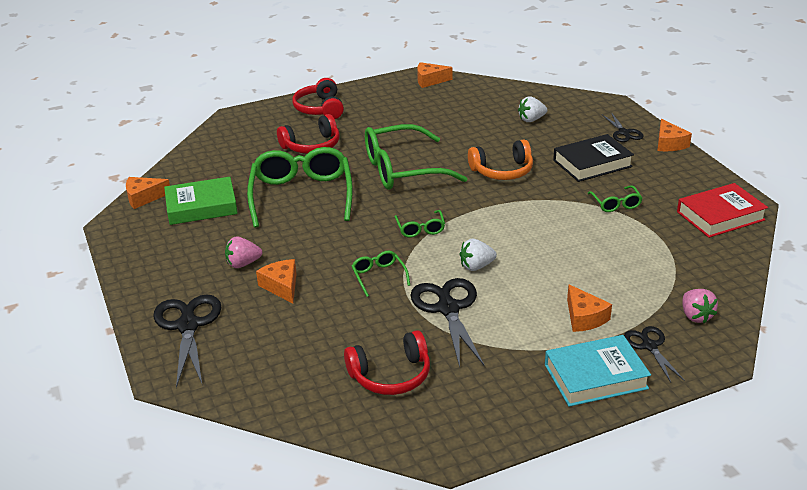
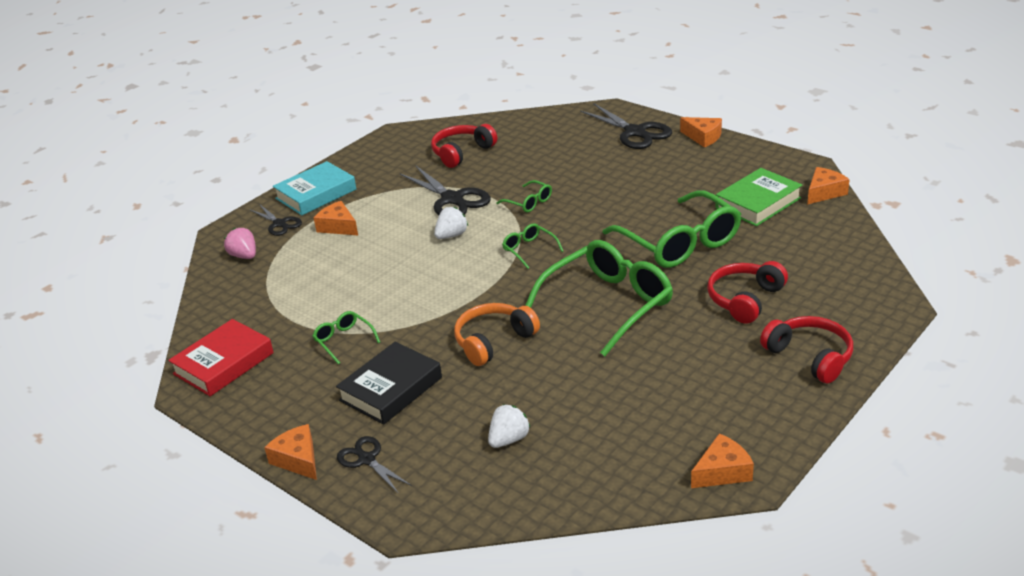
camera: 155 degrees right, 0 degrees up
(243, 264) = (651, 176): pink strawberry -> none
(281, 286) = (599, 172): orange cheese -> orange cheese (703, 137)

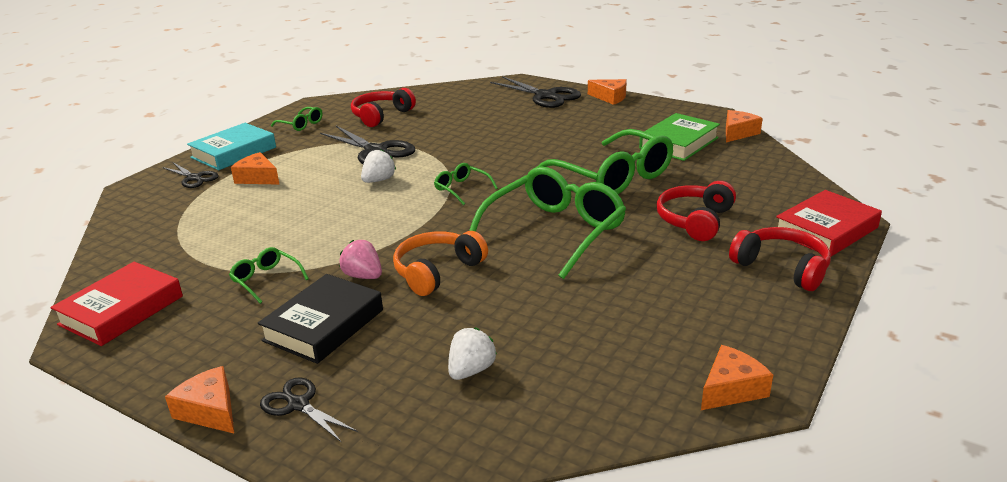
camera: 10 degrees left, 5 degrees down
(244, 256) = (153, 207): pink strawberry -> pink strawberry (363, 276)
(529, 202) = (454, 151): green glasses -> green glasses (301, 124)
(868, 317) = (825, 230): none -> red book

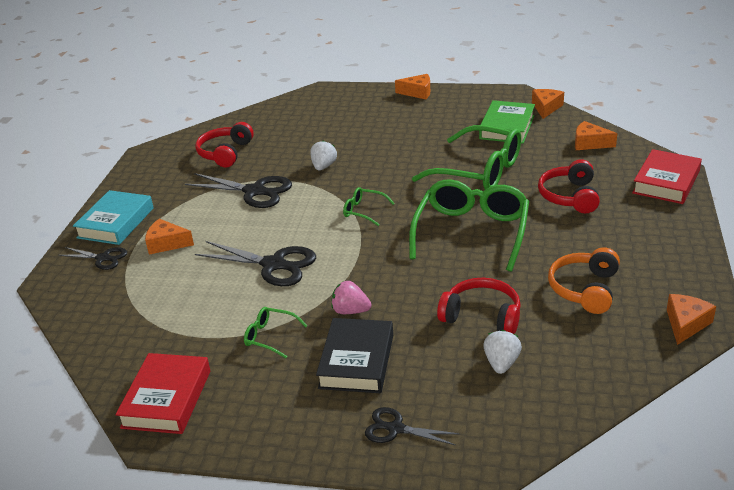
camera: 20 degrees left, 5 degrees up
(210, 411) = (330, 455): orange cheese -> orange cheese (589, 143)
(301, 124) = (155, 178): green glasses -> none
(379, 180) = (283, 220): white strawberry -> white strawberry (323, 166)
(437, 271) = (407, 291): orange headphones -> orange headphones (584, 289)
(545, 96) = (360, 102): black scissors -> black scissors (273, 265)
(782, 268) = (657, 221): red headphones -> red headphones (482, 316)

